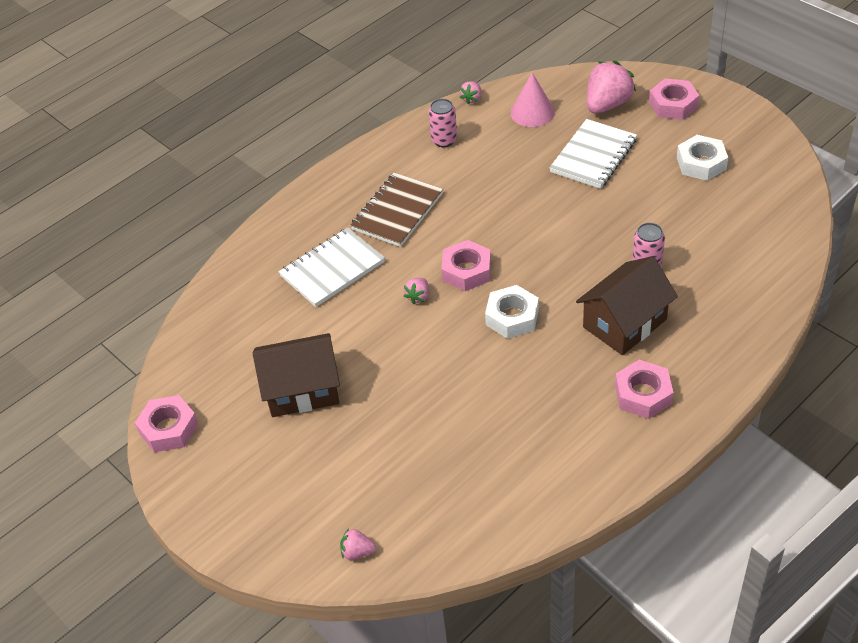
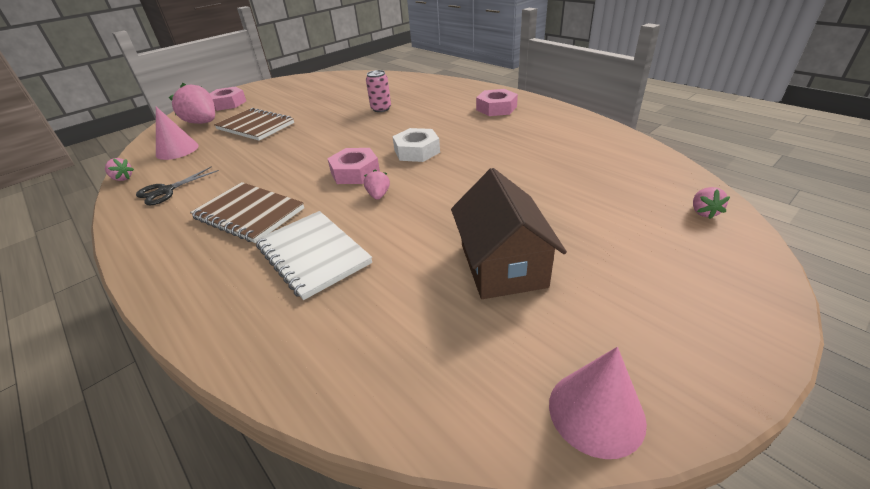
camera: 90 degrees left, 10 degrees down
(169, 428) = (596, 412): pink nut -> pink cone
(418, 297) = (378, 195): pink strawberry -> pink strawberry turned 120 degrees counterclockwise
(444, 140) = (166, 191): pink can -> black scissors
(593, 156) = (255, 126): white notebook -> brown notebook
(624, 323) = (432, 114): brown house -> none
(701, 163) = (294, 96): white nut -> none

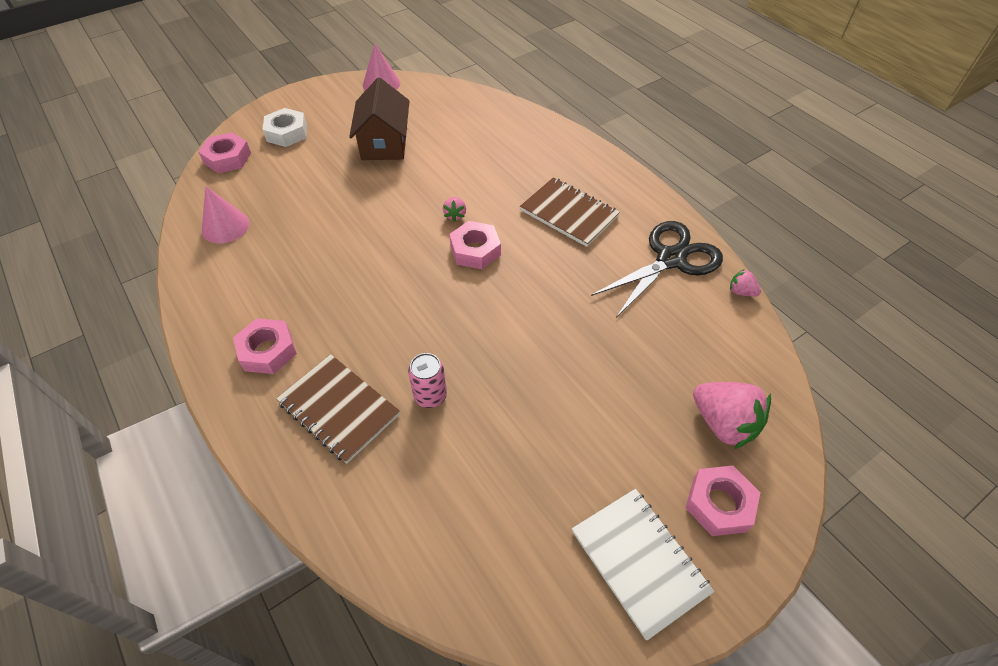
camera: 175 degrees left, 15 degrees up
(166, 191) = (670, 259): black scissors -> black scissors, size x1.80
(177, 150) = (713, 343): pink cone -> pink cone (225, 226)
(255, 126) = (624, 387): brown notebook -> brown notebook (339, 409)
(313, 255) = (507, 168): white notebook -> white notebook (639, 561)
(417, 151) = (405, 273): white nut -> white nut (287, 133)
(703, 212) = (227, 158): pink strawberry -> pink nut

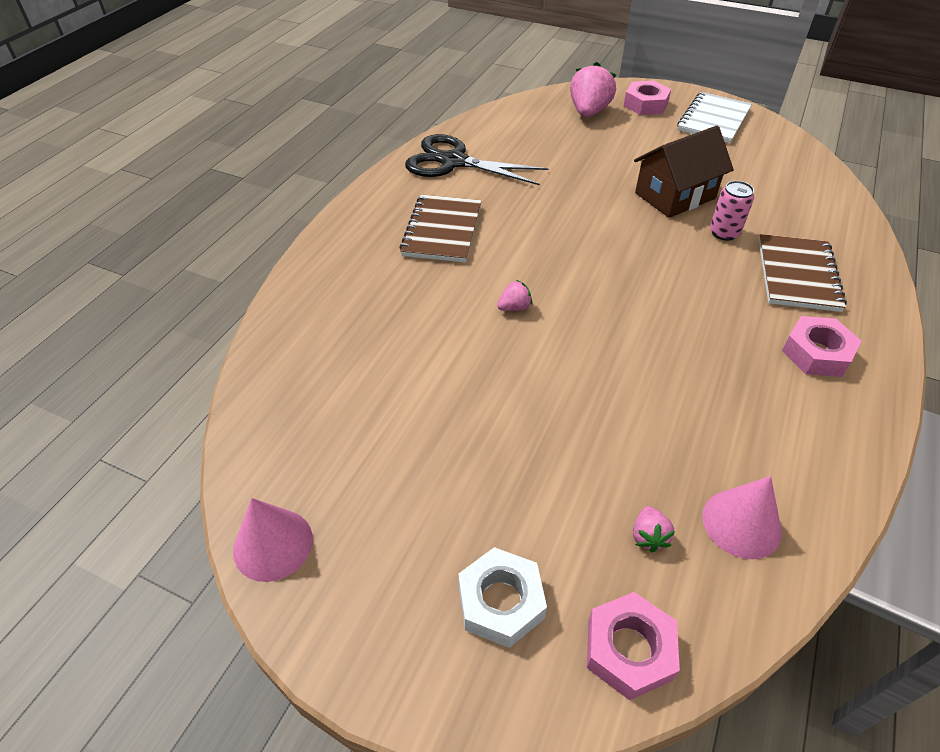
camera: 120 degrees left, 5 degrees down
(384, 143) = (434, 443): brown house -> brown house (675, 196)
(475, 250) = (550, 272): pink nut -> none
(741, 292) = (460, 125): pink strawberry -> pink strawberry (648, 536)

